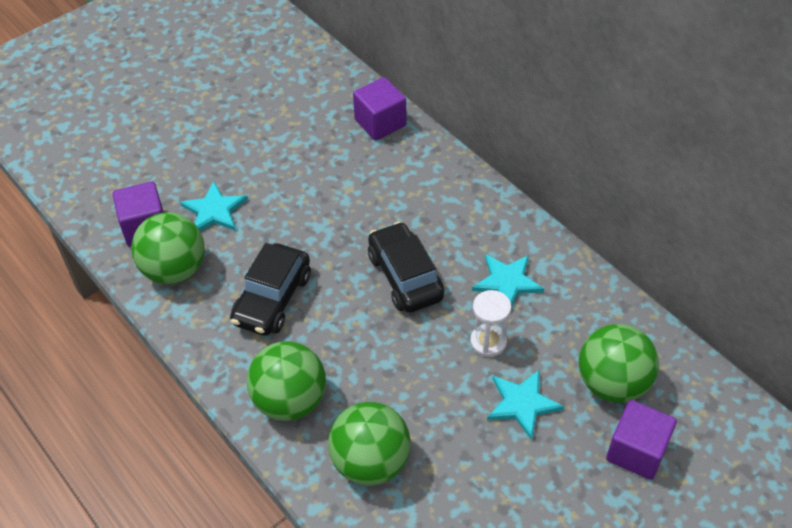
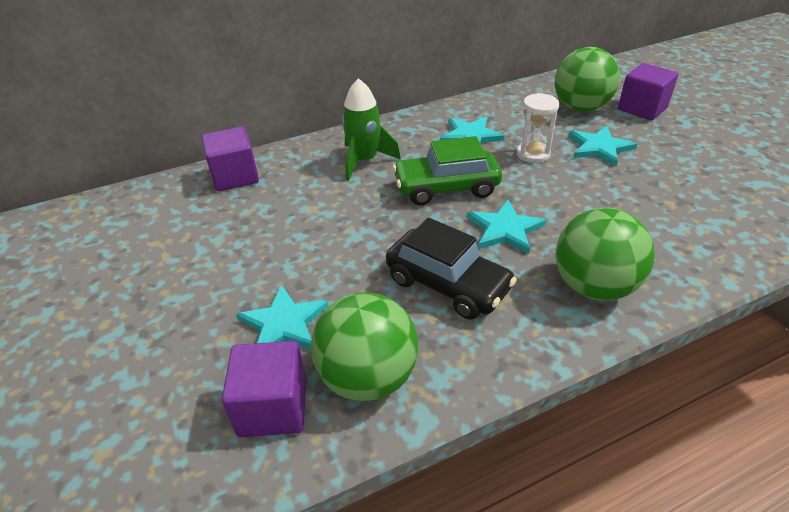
camera: 75 degrees left, 10 degrees down
(352, 330) = (505, 229): none -> turquoise star
(370, 462) = (668, 238): green ball -> none
(405, 277) = (446, 188): black car -> green car
(432, 205) = (364, 161): none -> green rocket

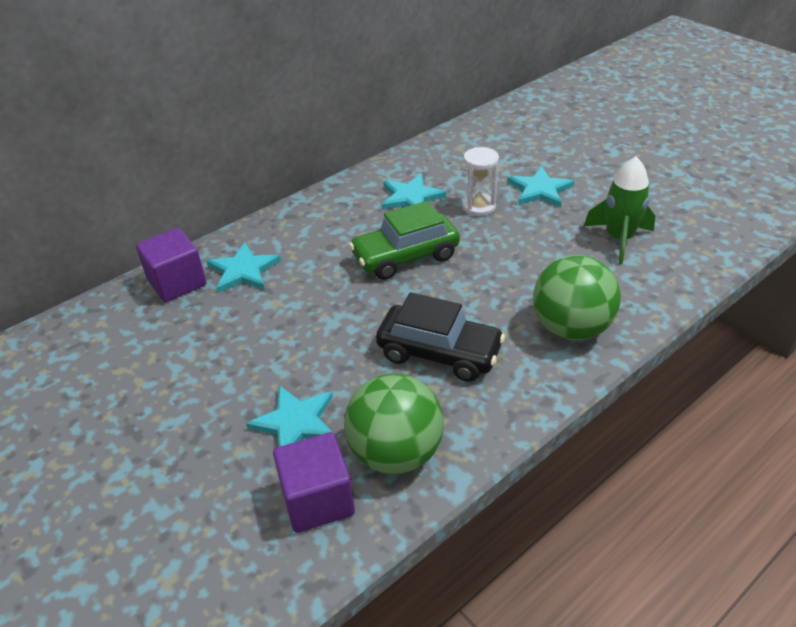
camera: 15 degrees left, 0 degrees up
(364, 161) = (311, 242): green rocket -> green rocket (619, 239)
(505, 229) = (475, 289): turquoise star -> turquoise star (243, 271)
(580, 108) = (510, 149): green ball -> none
(642, 108) = (569, 141): purple cube -> none

